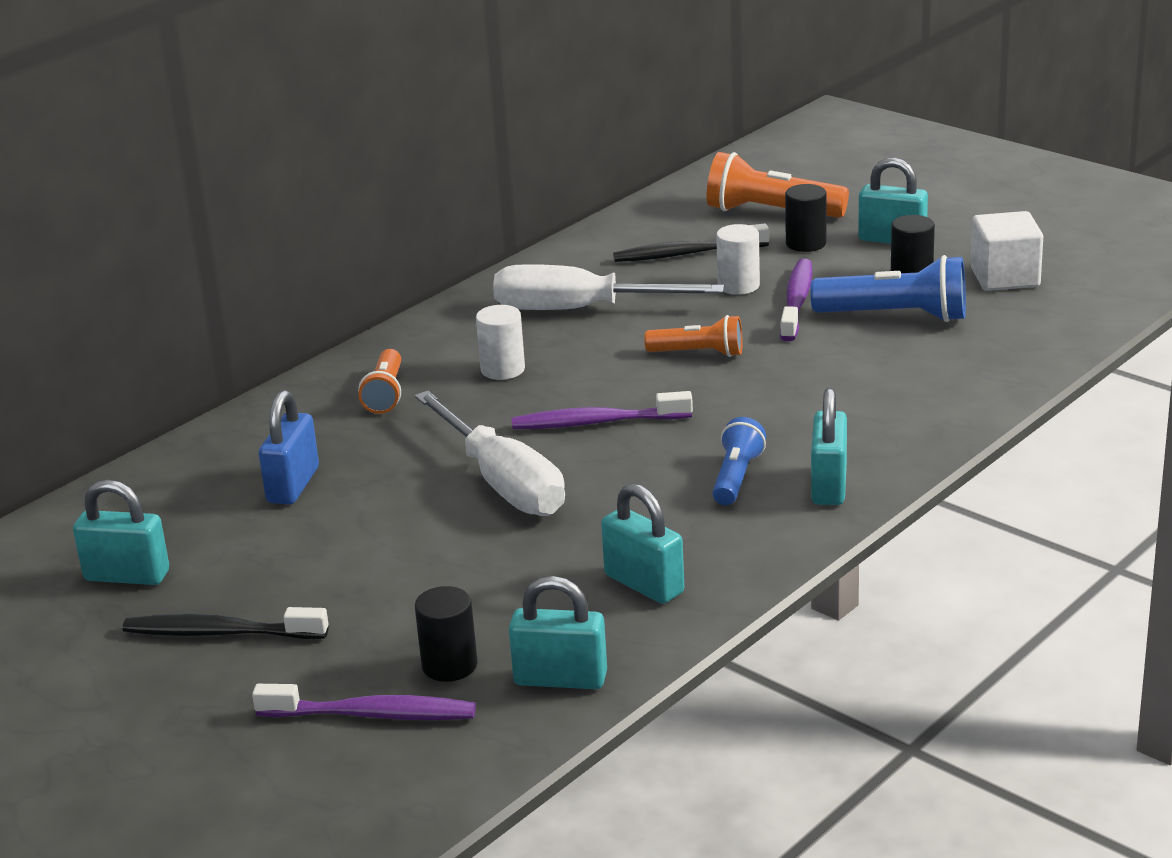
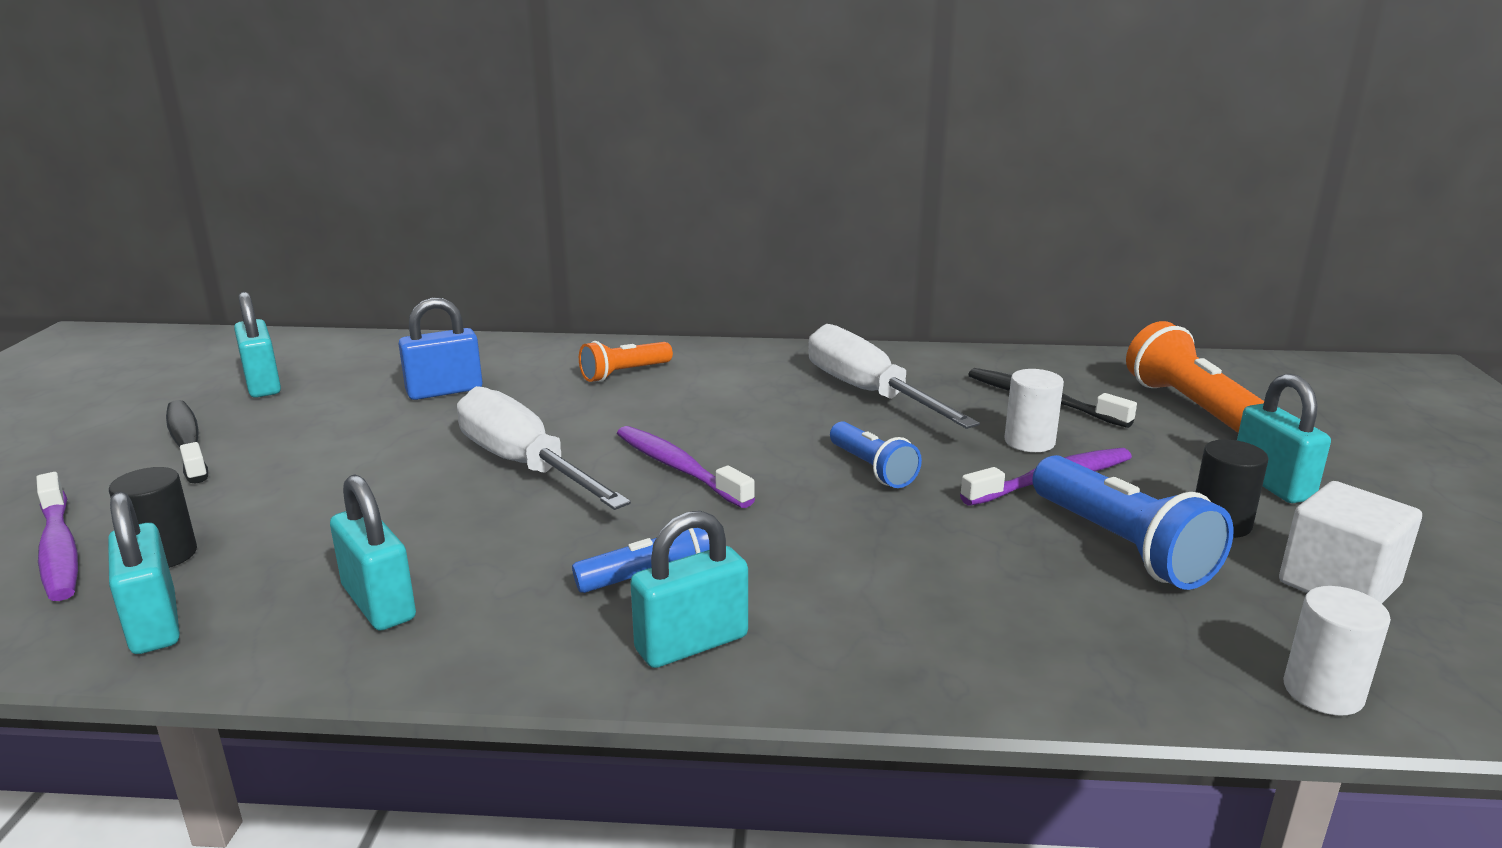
camera: 50 degrees right, 5 degrees down
(502, 369) = (721, 399): white cylinder -> white cylinder (1323, 692)
(503, 482) = (524, 465): white screwdriver -> white screwdriver turned 120 degrees clockwise
(644, 584) = (379, 603): turquoise padlock -> turquoise padlock turned 45 degrees counterclockwise
(699, 353) = (872, 469): orange flashlight -> blue flashlight
(806, 243) = (1170, 444): black cylinder -> none

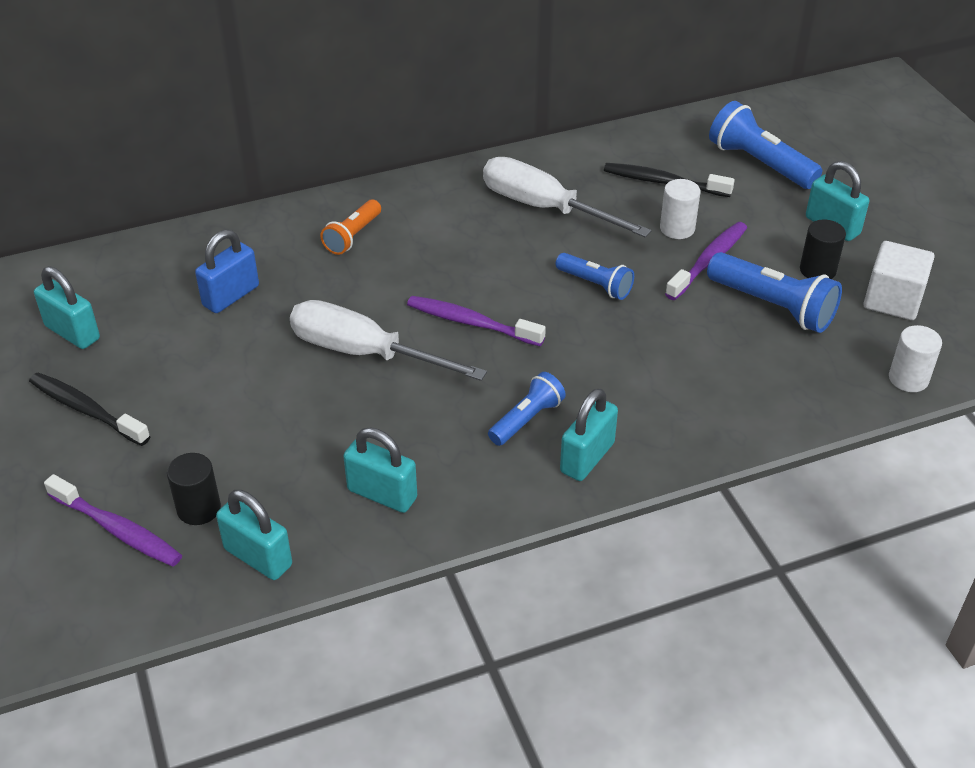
camera: 25 degrees left, 20 degrees up
(1191, 407) = (759, 163): orange flashlight -> blue flashlight

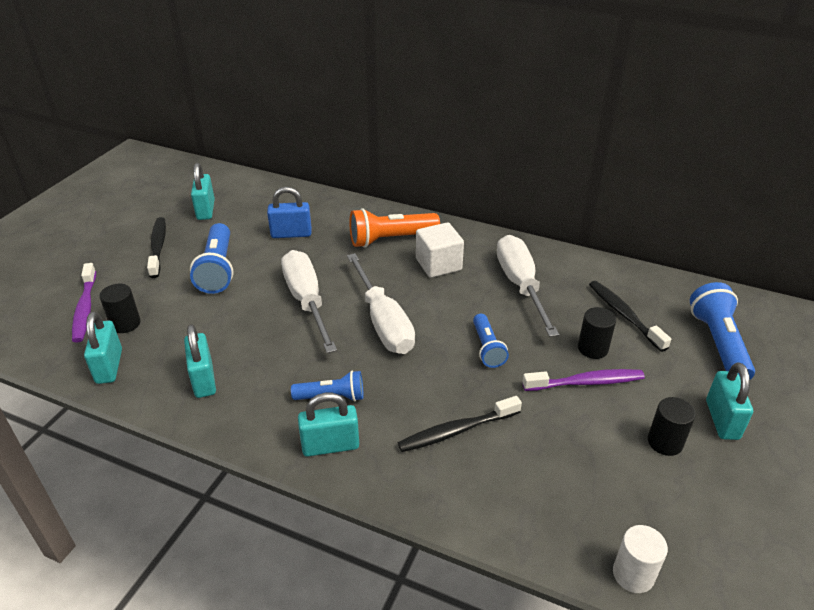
camera: 45 degrees right, 5 degrees down
(352, 236) = (390, 239): orange flashlight -> orange flashlight, size x1.62
(471, 323) = (383, 322): purple toothbrush -> white screwdriver
(667, 370) = (456, 431): none -> black toothbrush
(677, 228) = (592, 348): white cylinder -> black cylinder
(773, 306) = (592, 443): blue flashlight -> blue flashlight (217, 269)
(892, 300) = (702, 506): white cube -> white cube (438, 264)

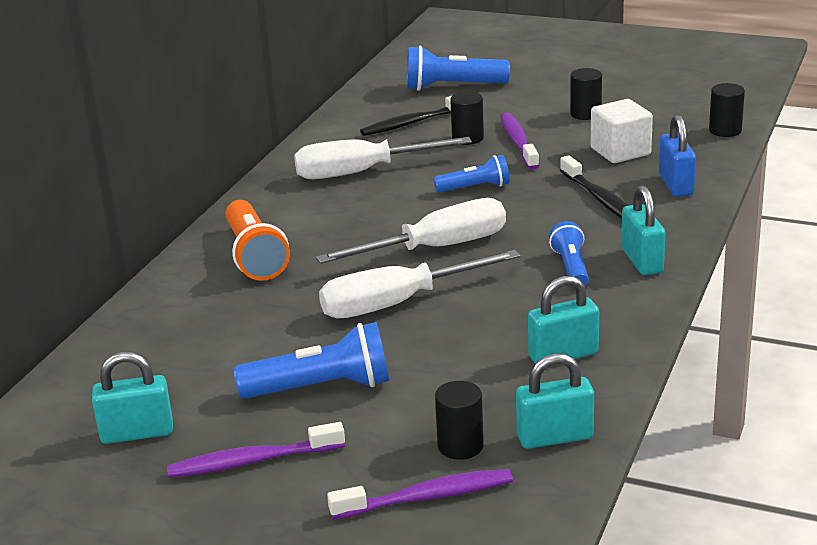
camera: 90 degrees left, 10 degrees down
(158, 247) = (251, 461): black toothbrush -> purple toothbrush
(291, 234) = (229, 336): blue padlock -> blue padlock (676, 185)
(438, 264) = (317, 221): white cube -> white cube (620, 151)
(633, 574) = (725, 130): white cylinder -> black cylinder
(722, 420) = (552, 92): turquoise padlock -> none

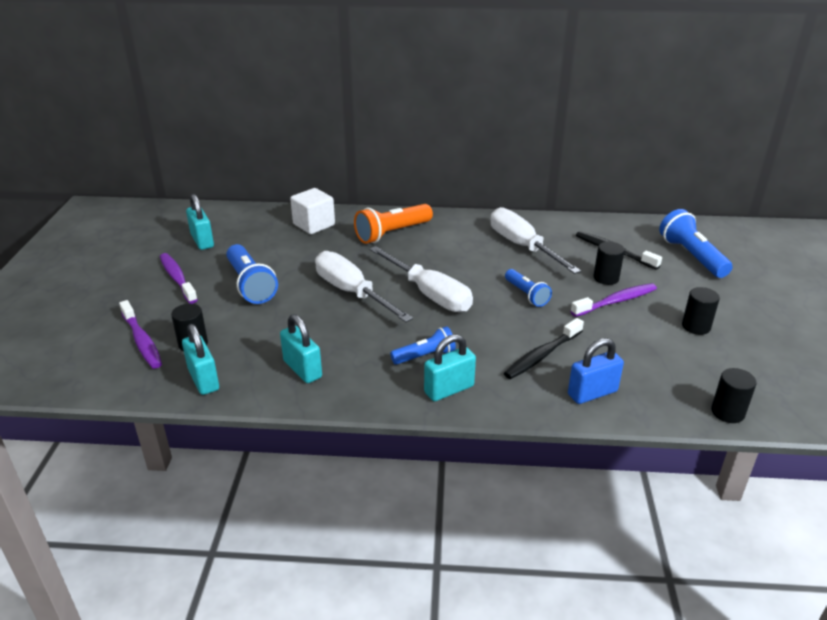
camera: 70 degrees right, 5 degrees up
(620, 151) = (636, 354): white cube -> white cube (314, 224)

